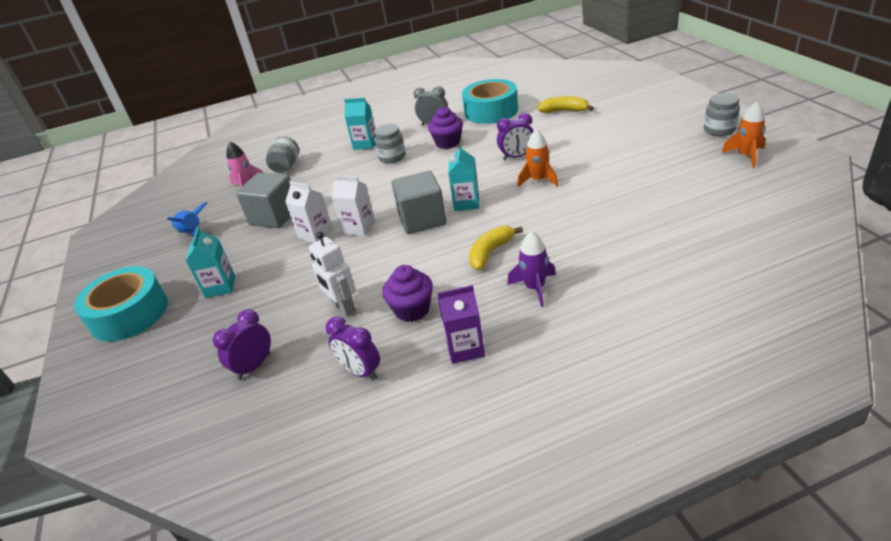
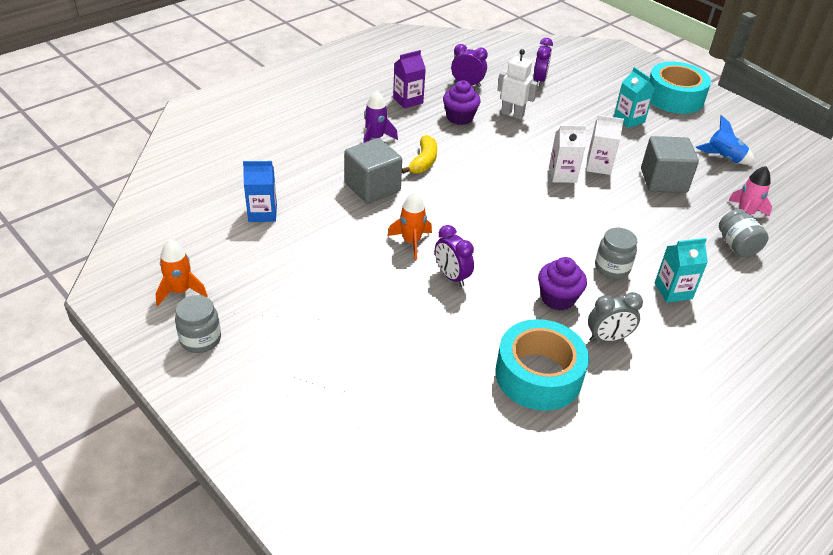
camera: 150 degrees right, 5 degrees up
(422, 219) = (507, 187): grey cube -> grey cube (372, 187)
(466, 203) = (474, 208): turquoise carton -> none
(517, 157) = (451, 277): purple clock -> purple clock turned 90 degrees counterclockwise
(564, 111) = (422, 379): yellow banana -> none
(679, 210) = (262, 213): none -> blue carton

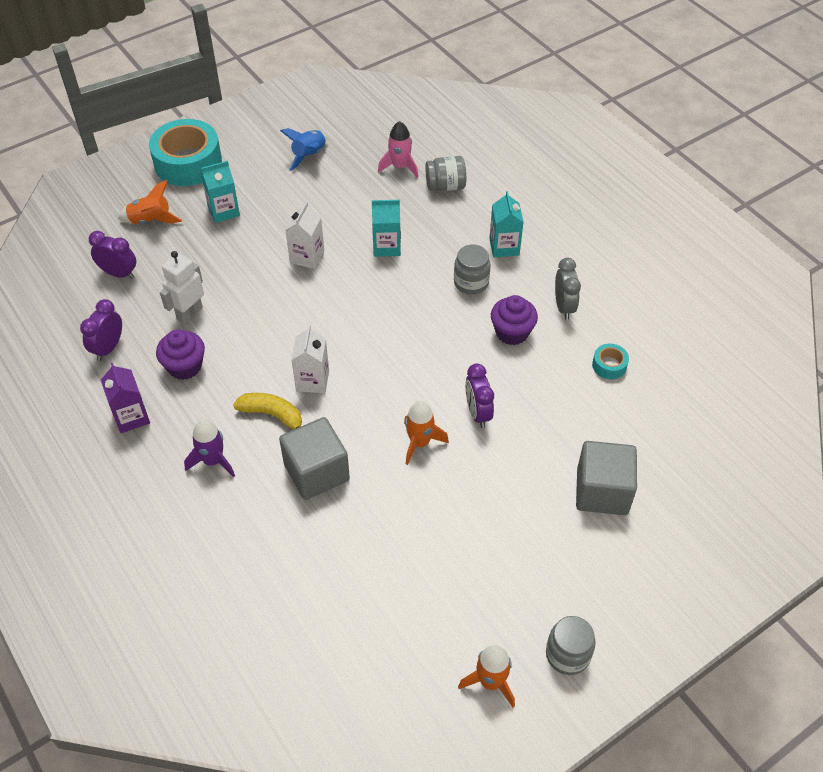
camera: 80 degrees left, 10 degrees up
(262, 213) = (353, 594): blue carton -> none
(451, 277) = (477, 413): purple clock -> purple clock turned 105 degrees clockwise
(538, 375) = (609, 365): turquoise tape -> turquoise tape, size x0.44
(562, 175) = (318, 290): white carton -> white carton (312, 380)
(600, 88) = (151, 220): none -> orange rocket
(633, 211) = (386, 246): none -> turquoise carton
(663, 181) = (340, 211): grey cube -> grey cube (602, 491)

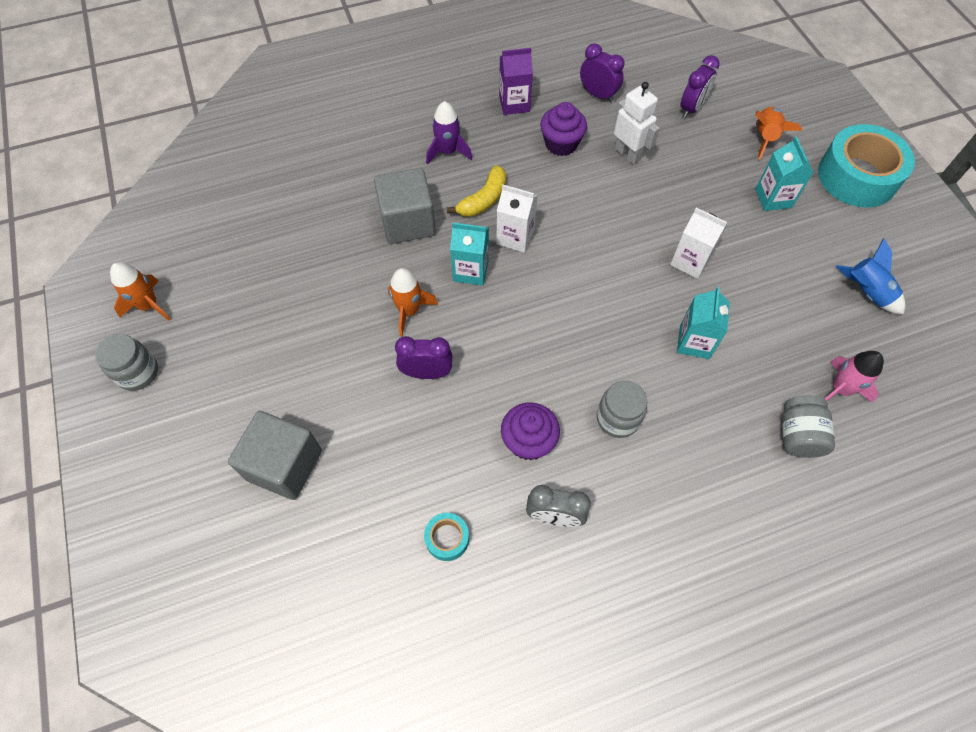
camera: 105 degrees right, 10 degrees up
(504, 247) = (673, 476): turquoise carton -> turquoise carton (470, 271)

